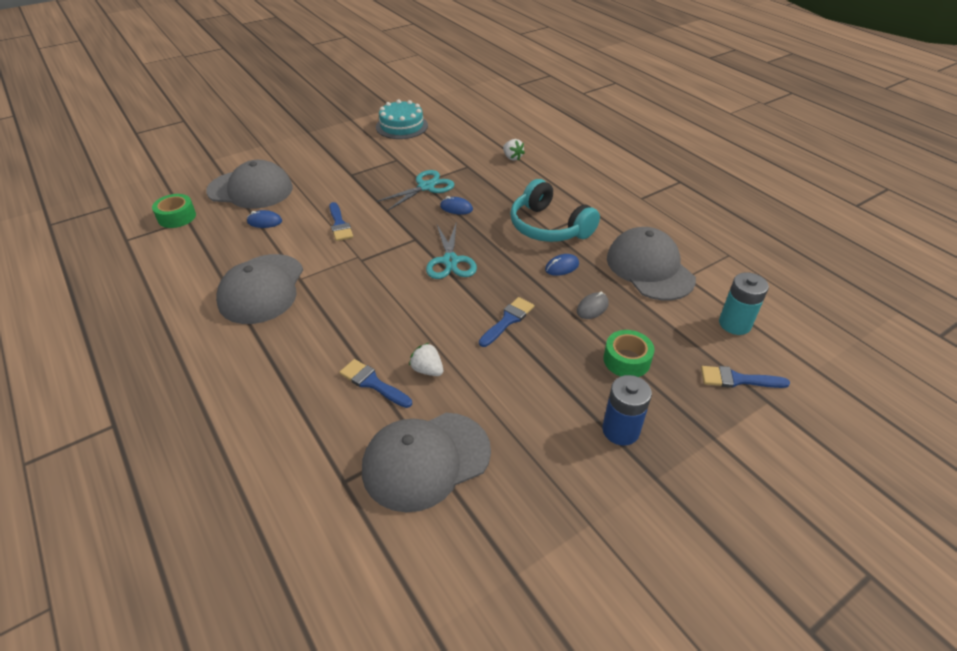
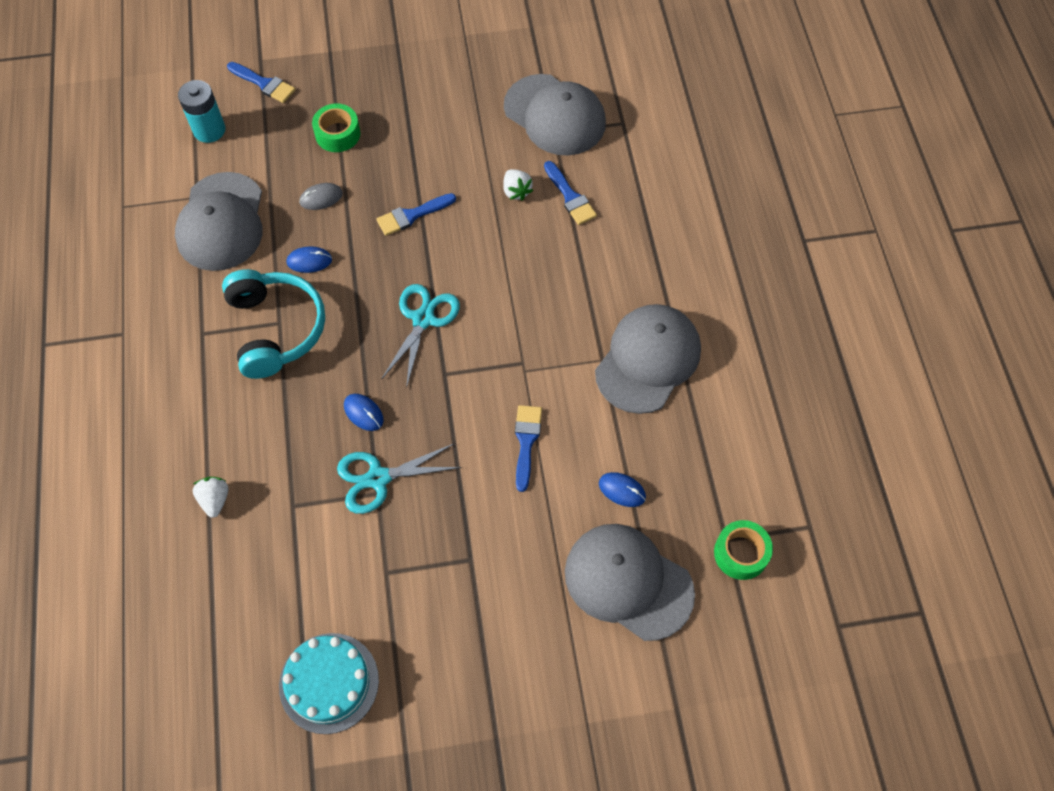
camera: 155 degrees left, 20 degrees up
(426, 460) = (555, 115): grey cap -> grey cap turned 45 degrees clockwise
(620, 430) = (393, 82): blue battery -> none

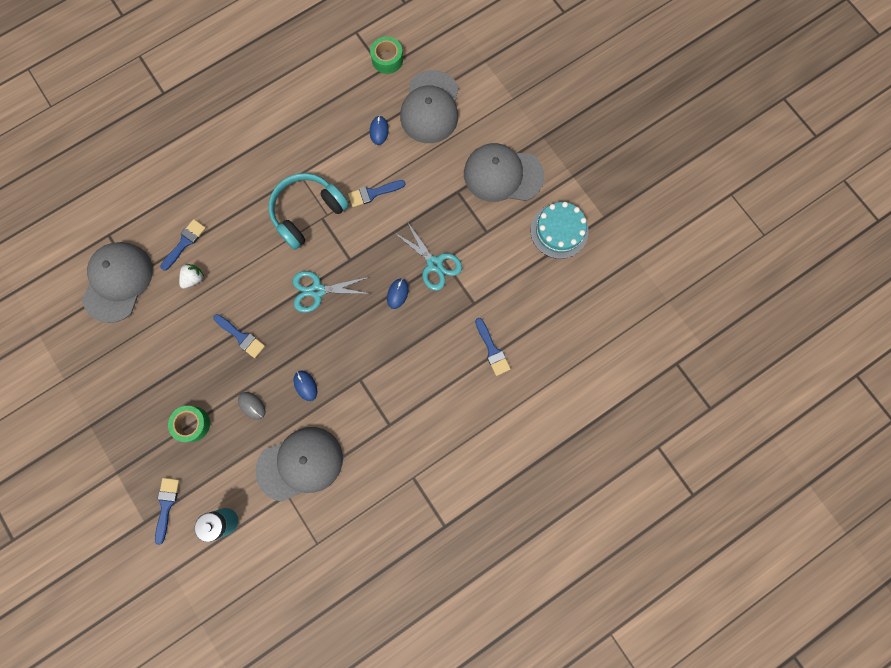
camera: 115 degrees left, 15 degrees up
(215, 500) = (492, 350): white strawberry -> blue brush
(275, 329) = (365, 379): turquoise headphones -> turquoise headphones (307, 213)
(648, 360) = (288, 149): grey cap -> grey cap (503, 175)

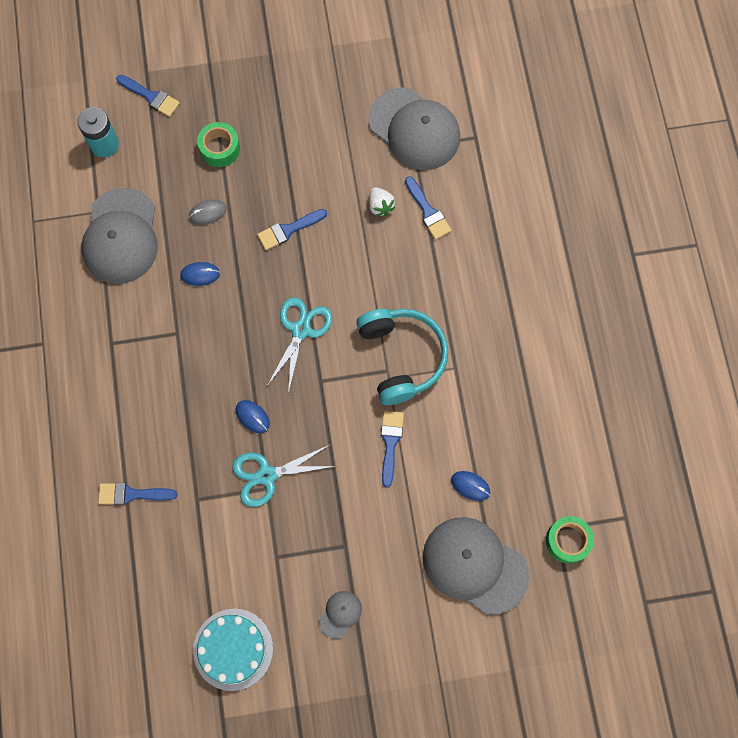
camera: 115 degrees right, 5 degrees down
(503, 175) = (340, 614): grey cap -> grey cap, size x0.44

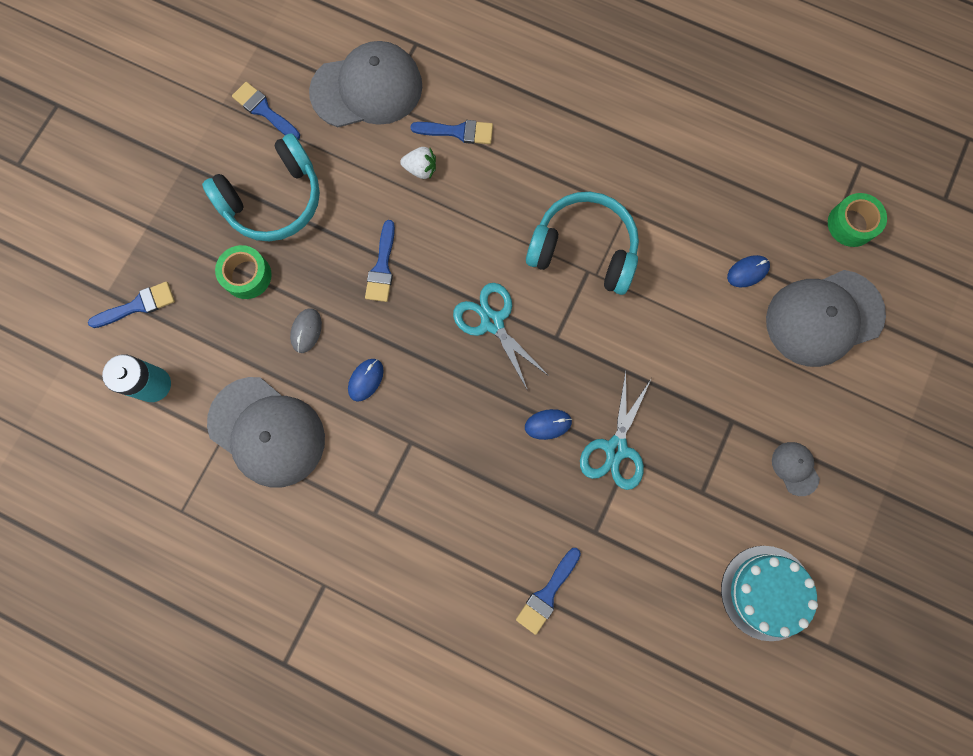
camera: 55 degrees left, 5 degrees up
(286, 127) = (274, 200): none -> turquoise headphones
(390, 443) = (660, 314): blue brush -> blue brush (264, 110)

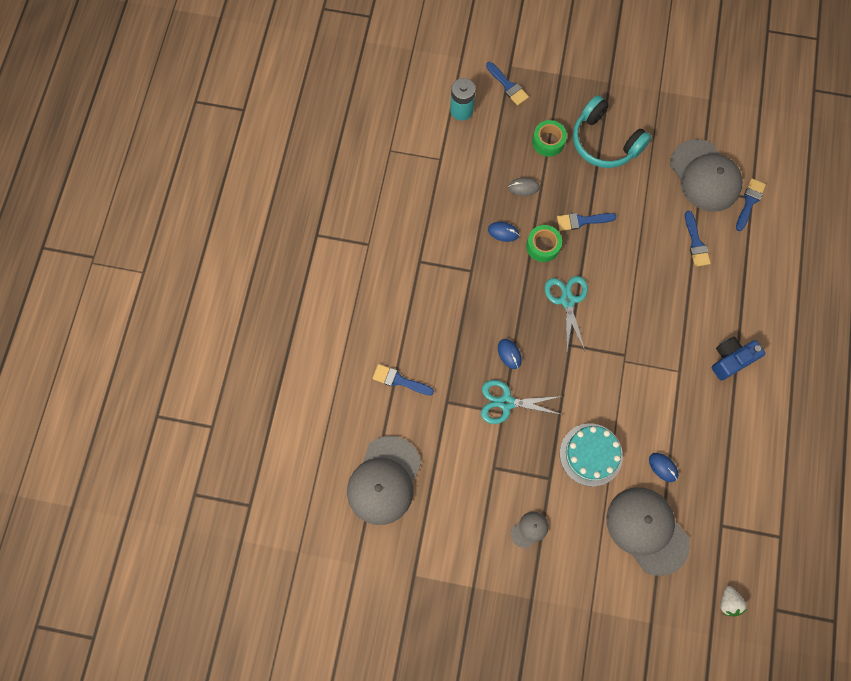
camera: 75 degrees right, 5 degrees down
(264, 110) = (664, 117): blue brush -> blue brush (749, 202)
(267, 432) = (452, 183): grey cap -> grey cap (384, 480)
(421, 169) = (659, 226): white strawberry -> white strawberry (728, 602)
(492, 322) = (567, 300): turquoise scissors -> turquoise scissors turned 45 degrees counterclockwise
(583, 250) = (639, 348): turquoise headphones -> none
(627, 144) = (730, 360): none -> blue camera
(766, 592) = (439, 525): turquoise cake -> turquoise cake (591, 454)
(851, 224) = (727, 538): green tape -> green tape (543, 246)

